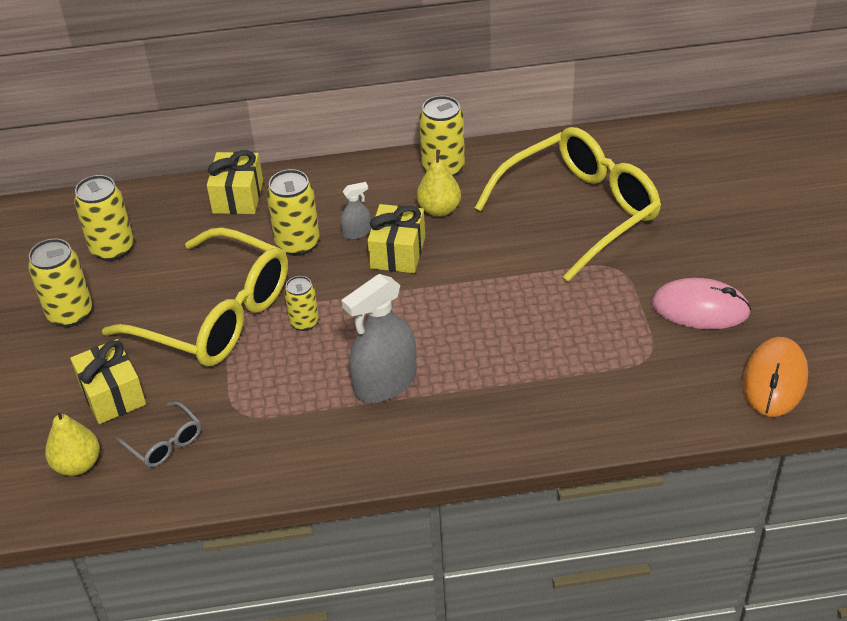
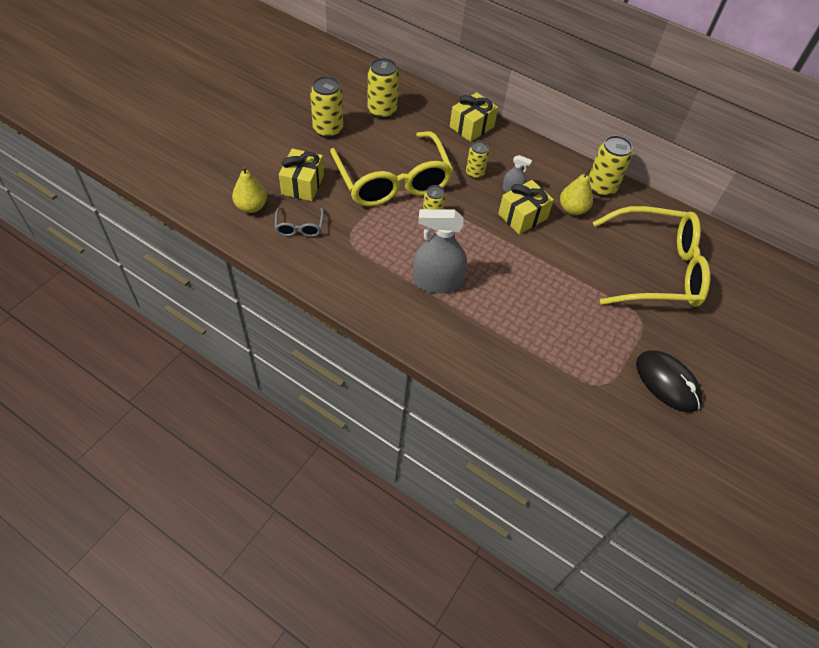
camera: 35 degrees right, 10 degrees up
(297, 243) = (474, 173): yellow can -> yellow can, size x0.62
(700, 308) = (667, 382): pink mouse -> black mouse
(774, 380) = (666, 463): orange mouse -> none

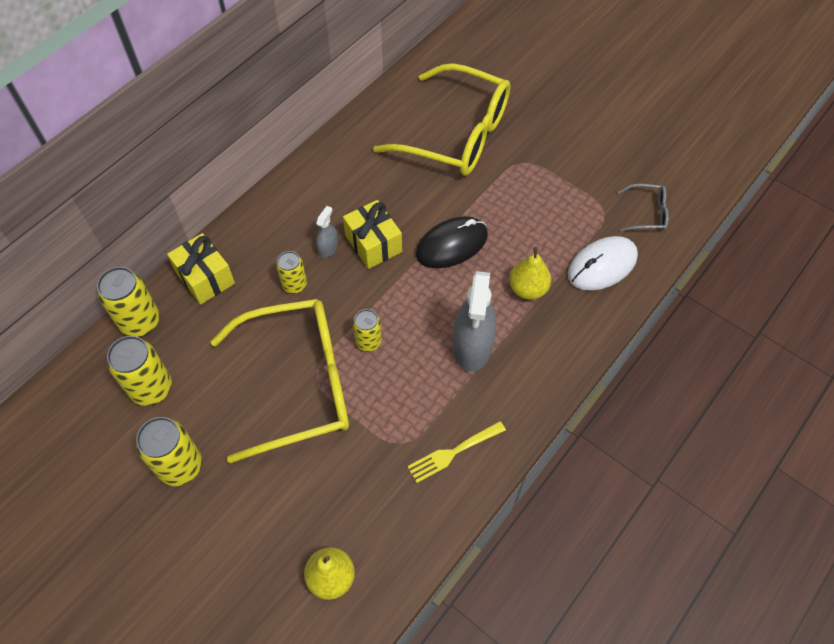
camera: 80 degrees left, 5 degrees up
(299, 227) = (376, 508): grey glasses -> grey glasses (647, 213)
(302, 185) = (293, 503): yellow gift -> none
(344, 271) = (454, 452): none -> yellow fork
(537, 380) = (602, 265): none -> white mouse
(572, 209) = (365, 192): yellow pear -> yellow pear (528, 289)
(601, 188) = (333, 159): yellow can -> yellow can (140, 322)
(656, 269) = (457, 135): yellow glasses -> yellow glasses turned 105 degrees clockwise
(667, 382) = (597, 158): black mouse -> black mouse (451, 245)

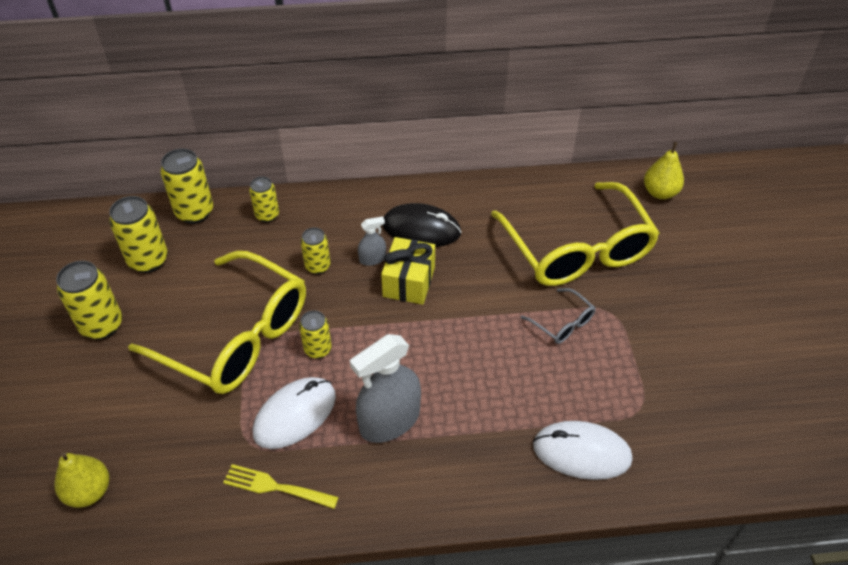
camera: 45 degrees right, 10 degrees down
(205, 278) = (267, 215): yellow gift -> yellow can
(407, 397) = (295, 415): none -> white mouse
(451, 245) = (469, 330): black mouse -> black mouse (421, 229)
(528, 289) = (490, 416): yellow pear -> yellow pear (660, 192)
(647, 213) = (682, 444): grey glasses -> grey glasses (563, 323)

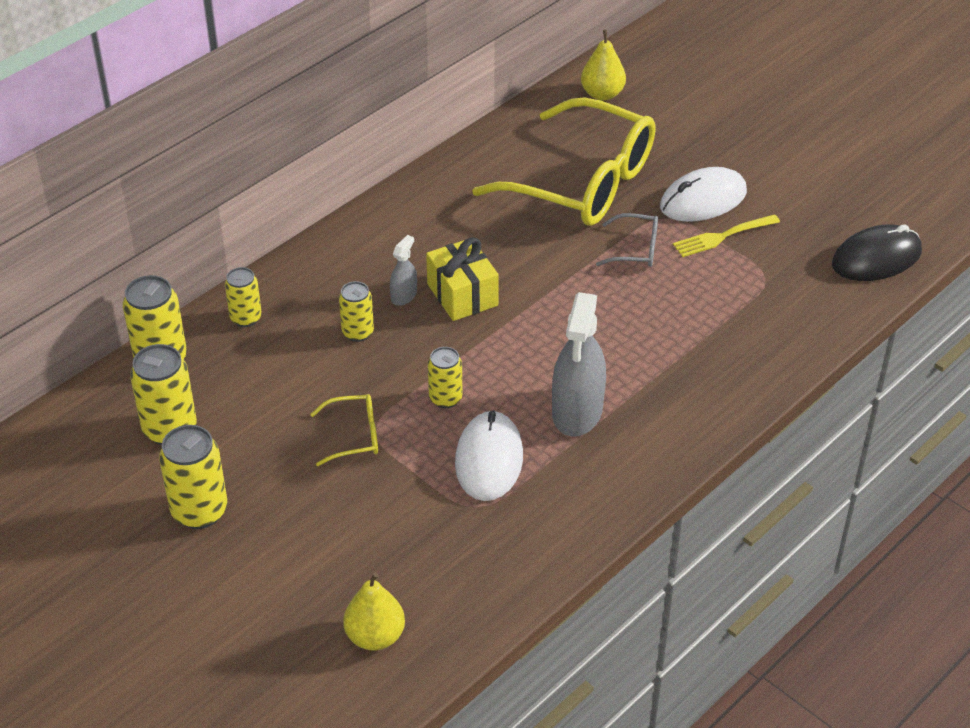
camera: 40 degrees left, 5 degrees down
(237, 337) = (355, 436): yellow glasses -> yellow glasses, size x0.41
(277, 487) = (541, 520): yellow fork -> yellow fork (723, 236)
(421, 229) = (419, 244): black mouse -> black mouse (876, 258)
(581, 452) = (755, 336): white mouse -> white mouse (703, 199)

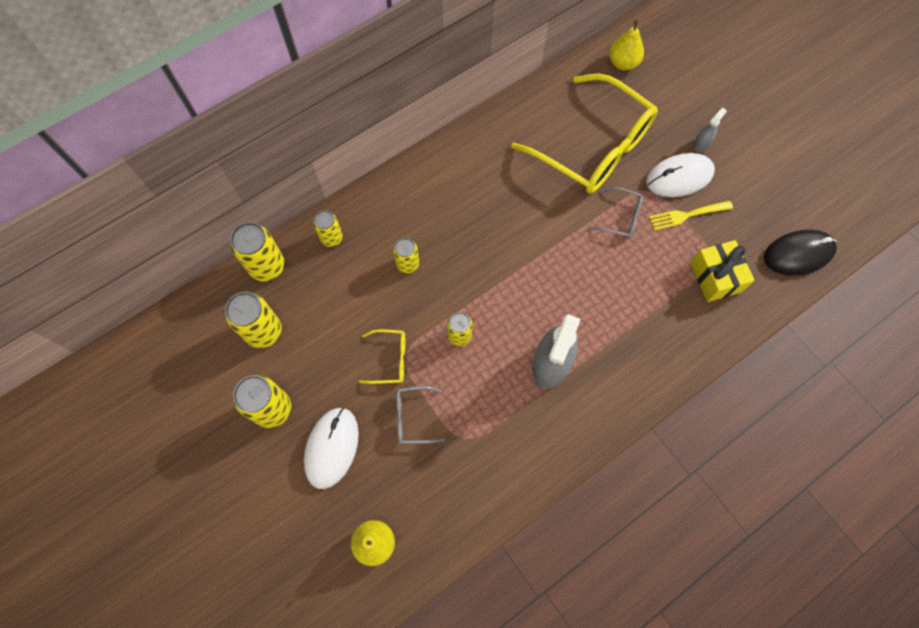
camera: 10 degrees right, 25 degrees up
(400, 493) = (413, 417): none -> grey glasses
(404, 295) = (446, 235): grey spray bottle -> grey spray bottle (701, 144)
(462, 295) = (488, 241): yellow gift -> yellow gift (715, 277)
(489, 459) = (481, 397): white mouse -> white mouse (332, 448)

